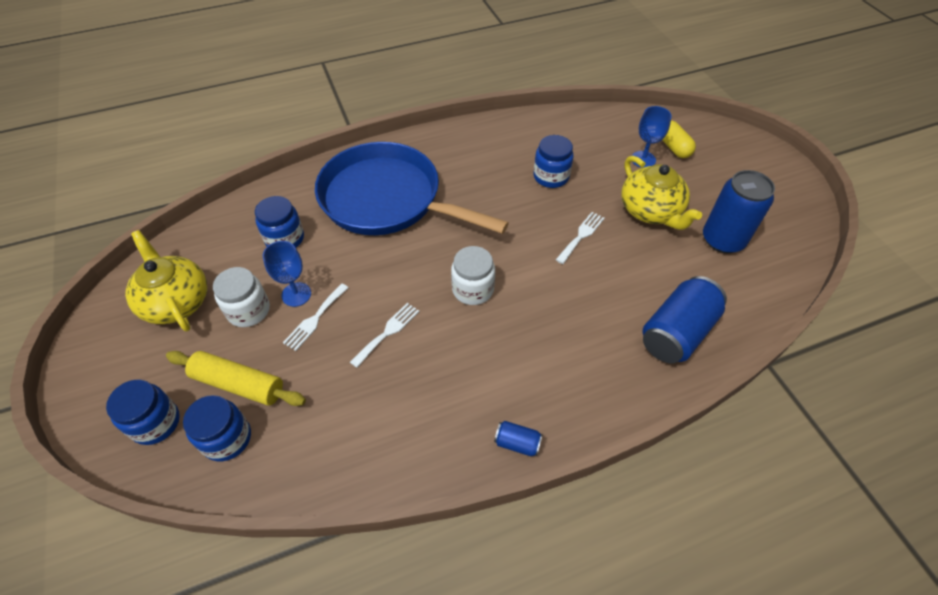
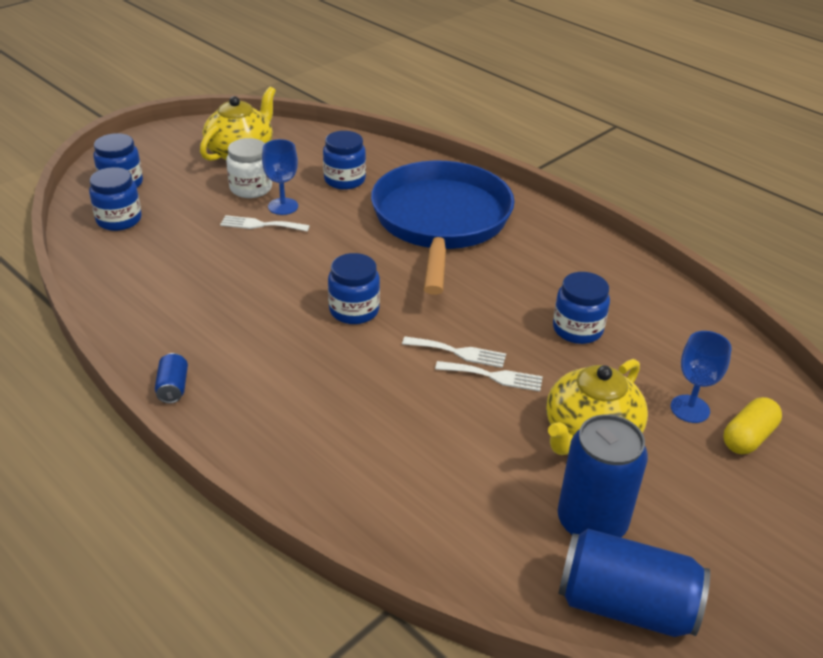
camera: 65 degrees right, 15 degrees down
(239, 384) = (173, 208): yellow rolling pin -> none
(387, 332) = (267, 270): white fork -> white fork (458, 352)
(473, 289) = (354, 310): white jar -> blue jar
(677, 332) = (386, 494): blue can -> blue can (625, 605)

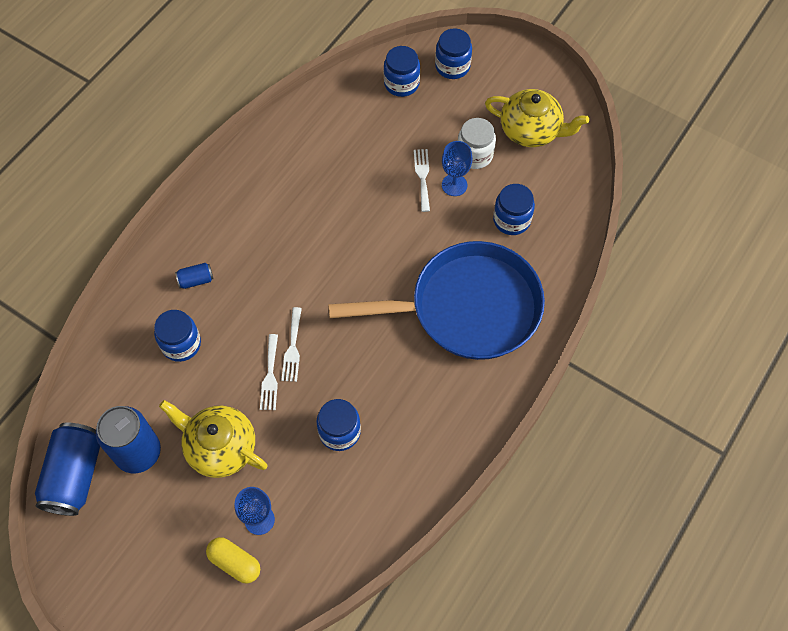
camera: 80 degrees right, 25 degrees up
(173, 388) = (221, 182): blue can -> blue can (196, 280)
(354, 310) = (327, 268): blue jar -> blue jar (181, 344)

